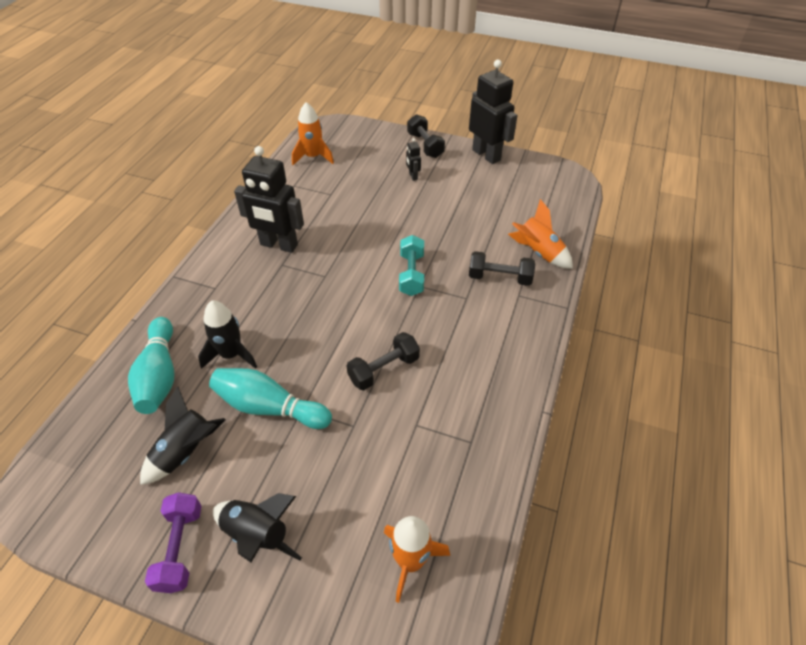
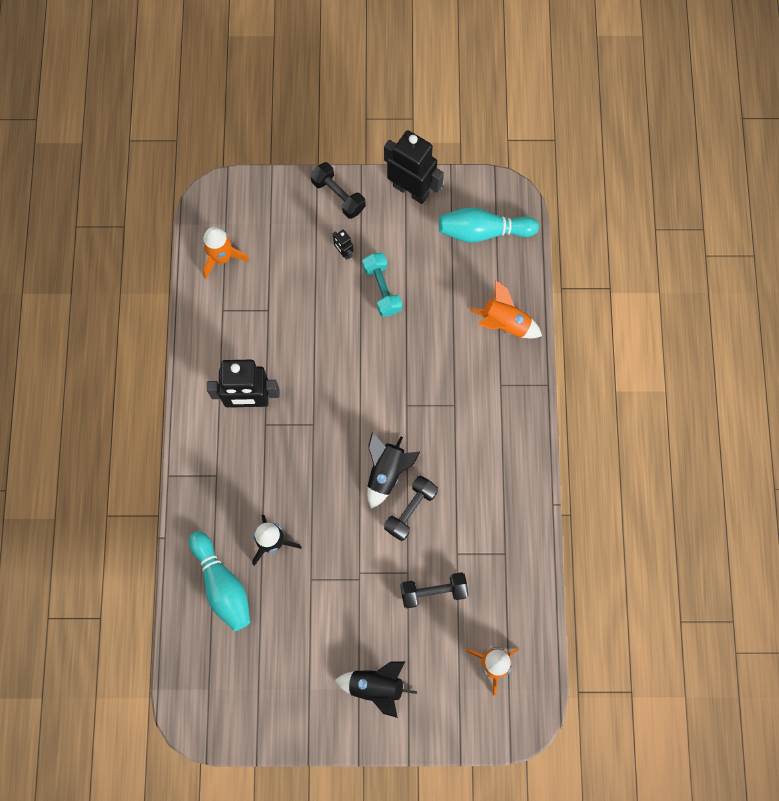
camera: 20 degrees left, 25 degrees up
(180, 548) = (326, 716): purple dumbbell -> none
(186, 452) = (286, 643): black rocket -> black rocket (386, 472)
(269, 407) = (332, 581): turquoise bowling pin -> turquoise bowling pin (483, 231)
(411, 274) = (394, 394): turquoise dumbbell -> turquoise dumbbell (382, 289)
(499, 278) = (477, 369): black dumbbell -> black dumbbell (433, 591)

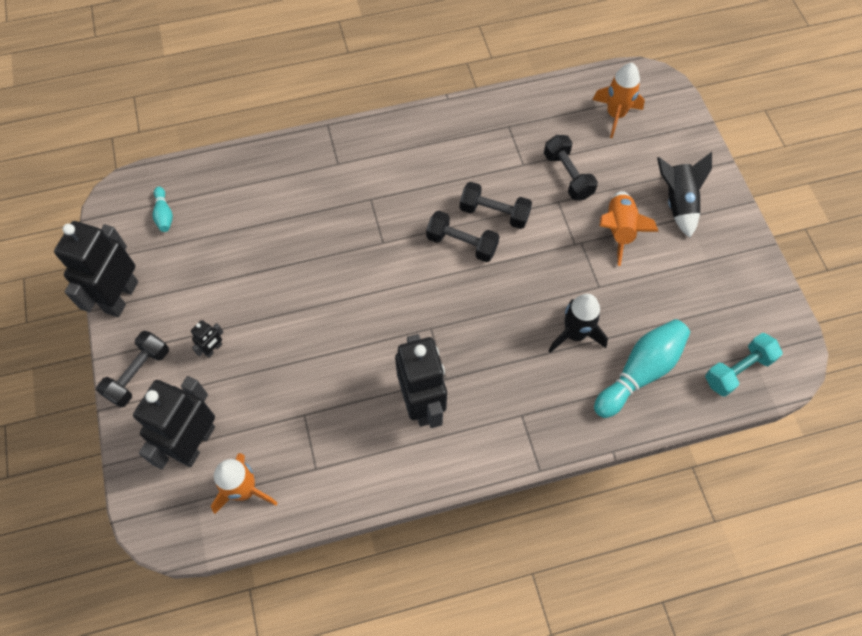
camera: 105 degrees left, 10 degrees down
(269, 229) = (195, 443): none -> black robot
(382, 289) = (252, 297): turquoise dumbbell -> turquoise dumbbell (738, 370)
(386, 472) = (462, 244): black rocket -> black dumbbell
(483, 231) = (164, 214): turquoise bowling pin -> turquoise bowling pin, size x0.49
(504, 323) = (269, 173): orange rocket -> orange rocket (619, 230)

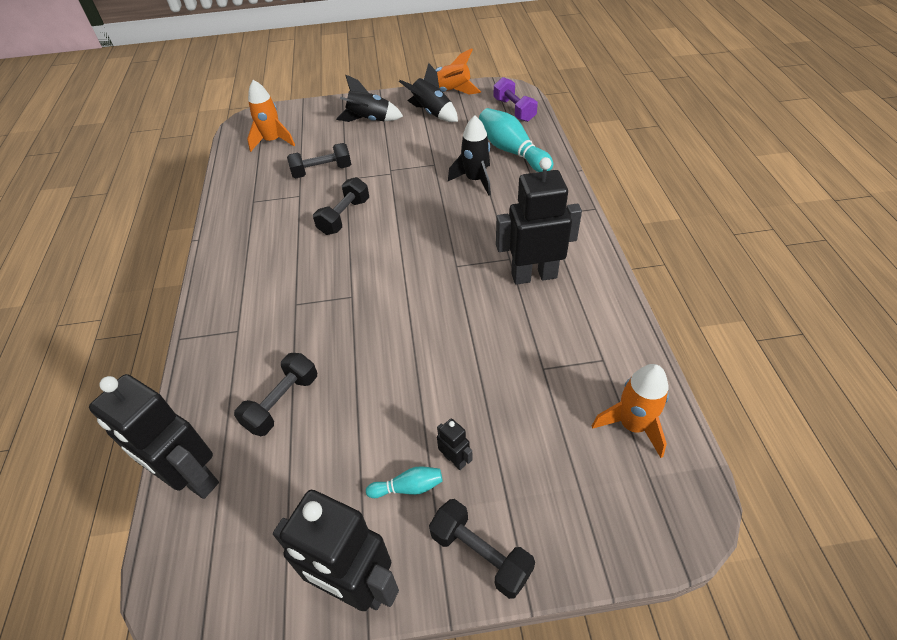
camera: 80 degrees left, 15 degrees down
(164, 214) = (235, 528): turquoise bowling pin -> turquoise bowling pin (408, 487)
(195, 443) = (578, 478): black robot -> black robot (192, 478)
(462, 244) = (370, 239): black dumbbell -> black dumbbell (282, 403)
(619, 230) = (385, 150): orange rocket -> orange rocket (450, 92)
(709, 270) = (432, 113): none -> black rocket
(738, 370) = (514, 110): turquoise dumbbell -> purple dumbbell

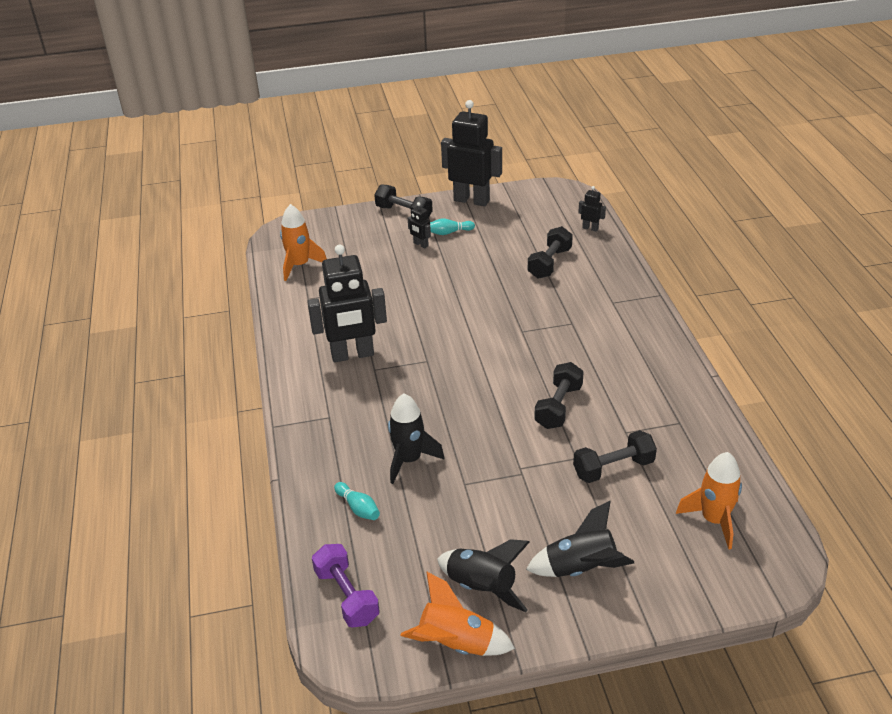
camera: 175 degrees right, 10 degrees down
(192, 478) = (590, 228): black robot -> black robot, size x0.43
(512, 151) = (358, 508): turquoise bowling pin -> turquoise bowling pin, size x0.49

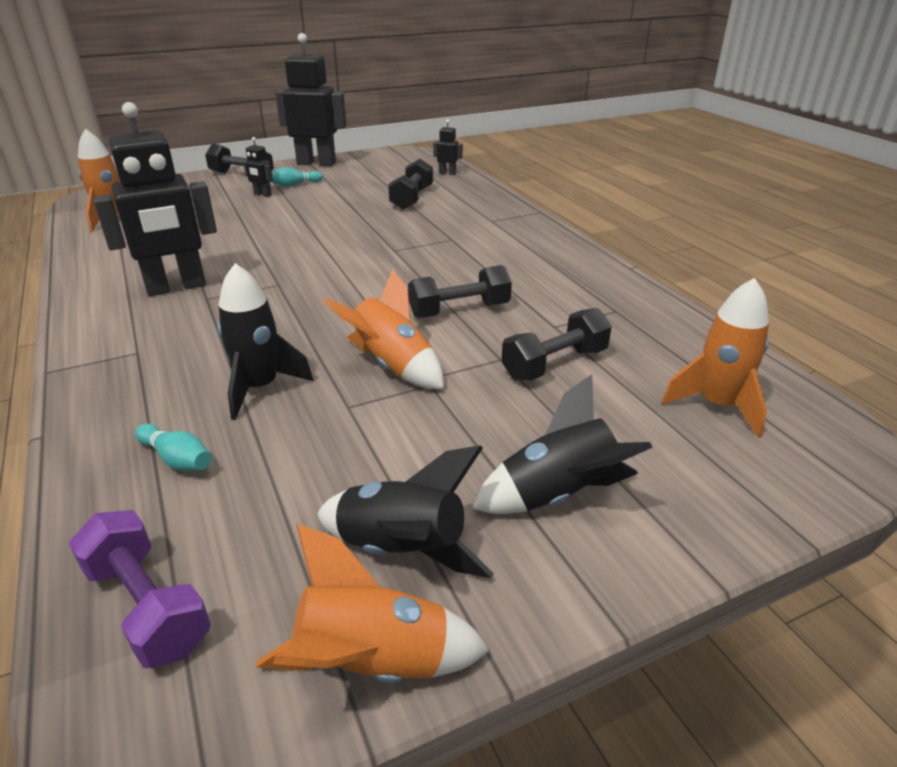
camera: 15 degrees left, 5 degrees down
(499, 453) = (392, 366): none -> orange rocket
(558, 407) = (459, 310): black dumbbell -> black dumbbell turned 60 degrees clockwise

